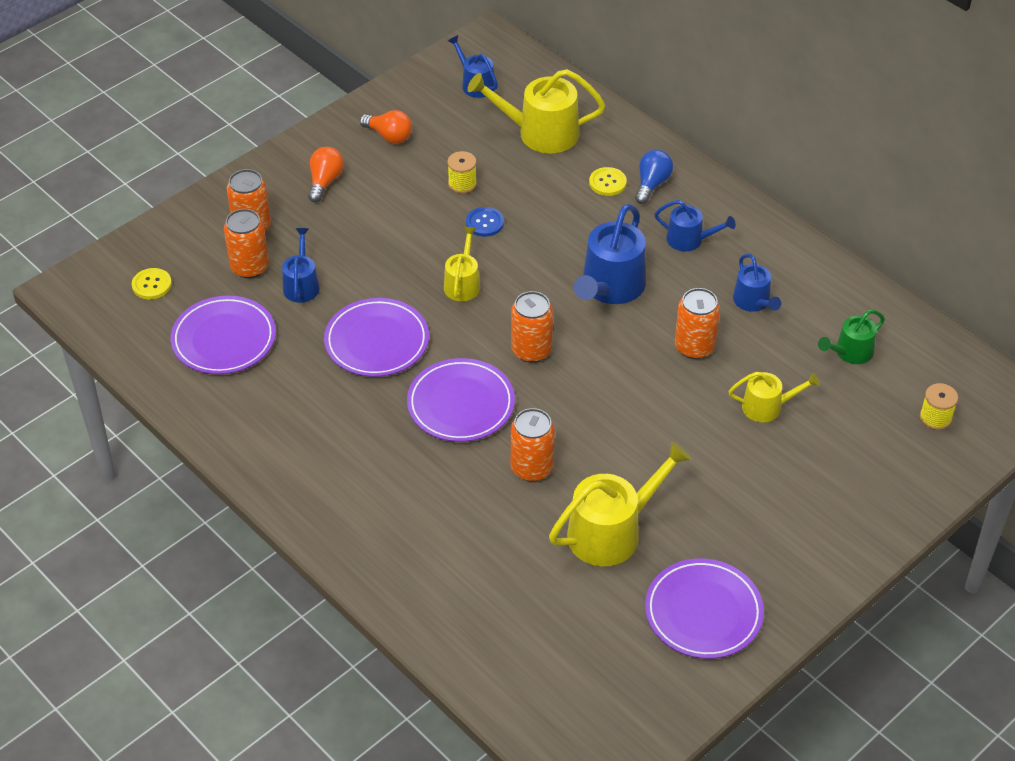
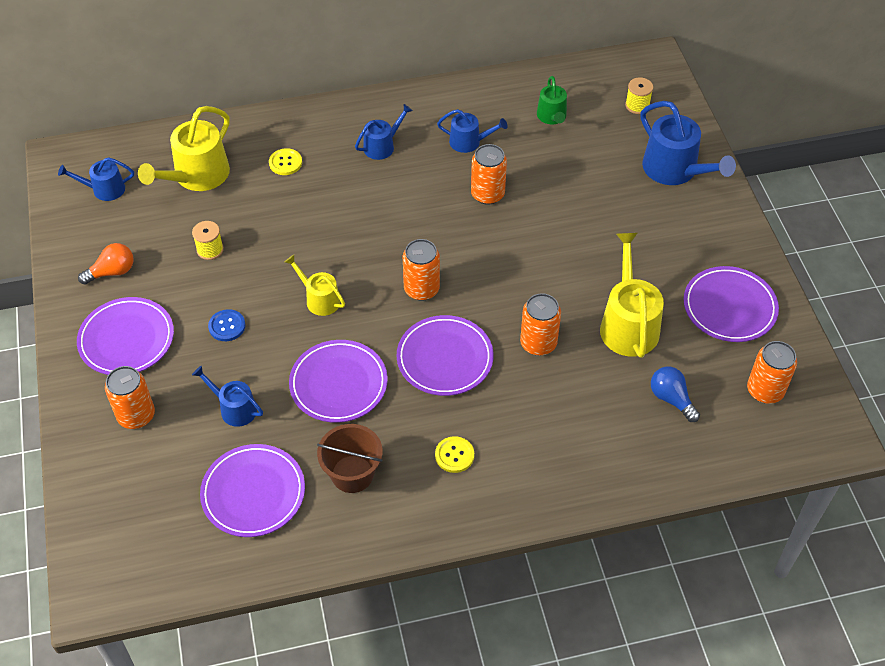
camera: 60 degrees left, 5 degrees up
(152, 285) = (143, 523): yellow button -> yellow button (454, 455)
(249, 267) = (183, 437): orange can -> orange can (765, 390)
(286, 396) = (352, 474): none -> brown bucket
(325, 181) = (126, 339): orange light bulb -> purple plate
(485, 223) = (265, 255): blue button -> blue button (227, 326)
(610, 287) = (394, 212): blue watering can -> blue watering can (675, 170)
(652, 184) = (309, 139): blue light bulb -> blue light bulb (671, 399)
(767, 407) = (570, 183): yellow watering can -> none

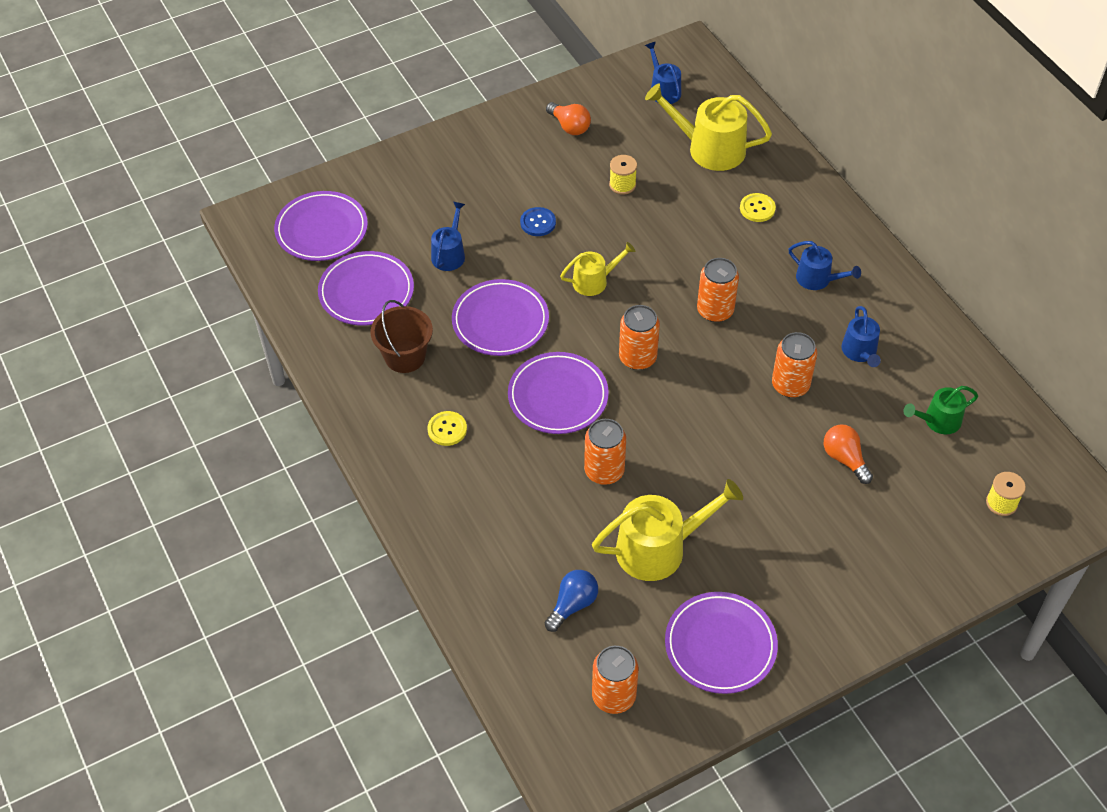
camera: 75 degrees right, 0 degrees up
(126, 339) = (499, 159): purple plate -> purple plate (321, 230)
(136, 415) = (422, 191): orange can -> orange can (715, 310)
(319, 299) = (594, 281): yellow watering can -> yellow watering can turned 45 degrees clockwise
(572, 181) = (845, 459): none -> orange light bulb
(675, 170) = (911, 559): blue watering can -> none

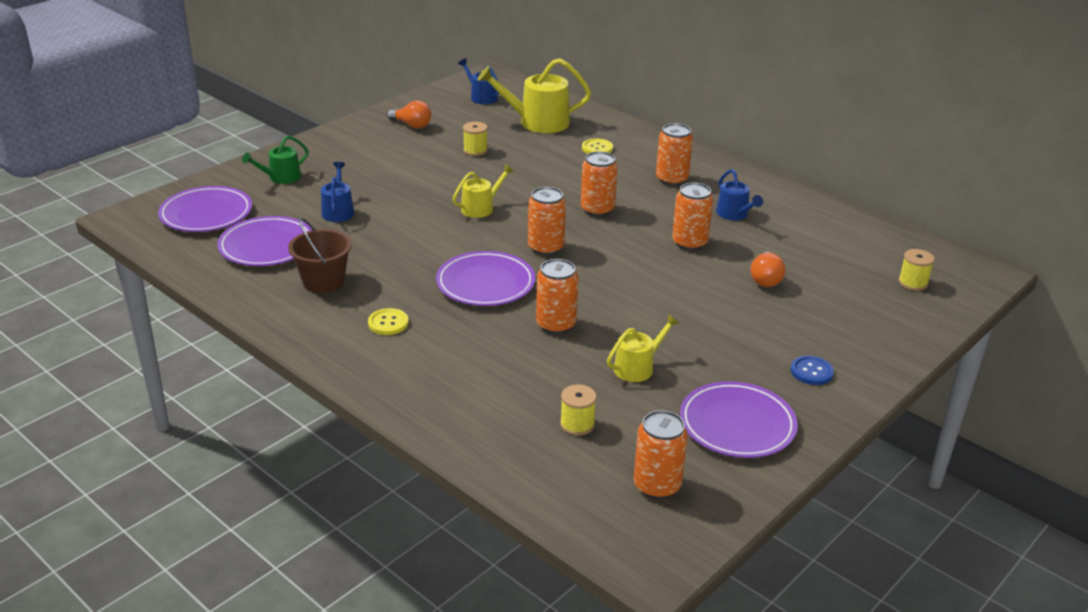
camera: 20 degrees left, 20 degrees down
(500, 321) = (406, 245): purple plate -> none
(538, 223) = (411, 181): blue button -> blue button (811, 371)
(572, 605) = (577, 424): blue light bulb -> yellow spool
(659, 548) = (637, 367): yellow watering can -> yellow watering can, size x0.57
(817, 279) = (671, 179): blue watering can -> orange can
(845, 459) = (765, 279): orange light bulb -> orange light bulb turned 120 degrees counterclockwise
(938, 421) = (826, 243): green watering can -> green watering can (281, 177)

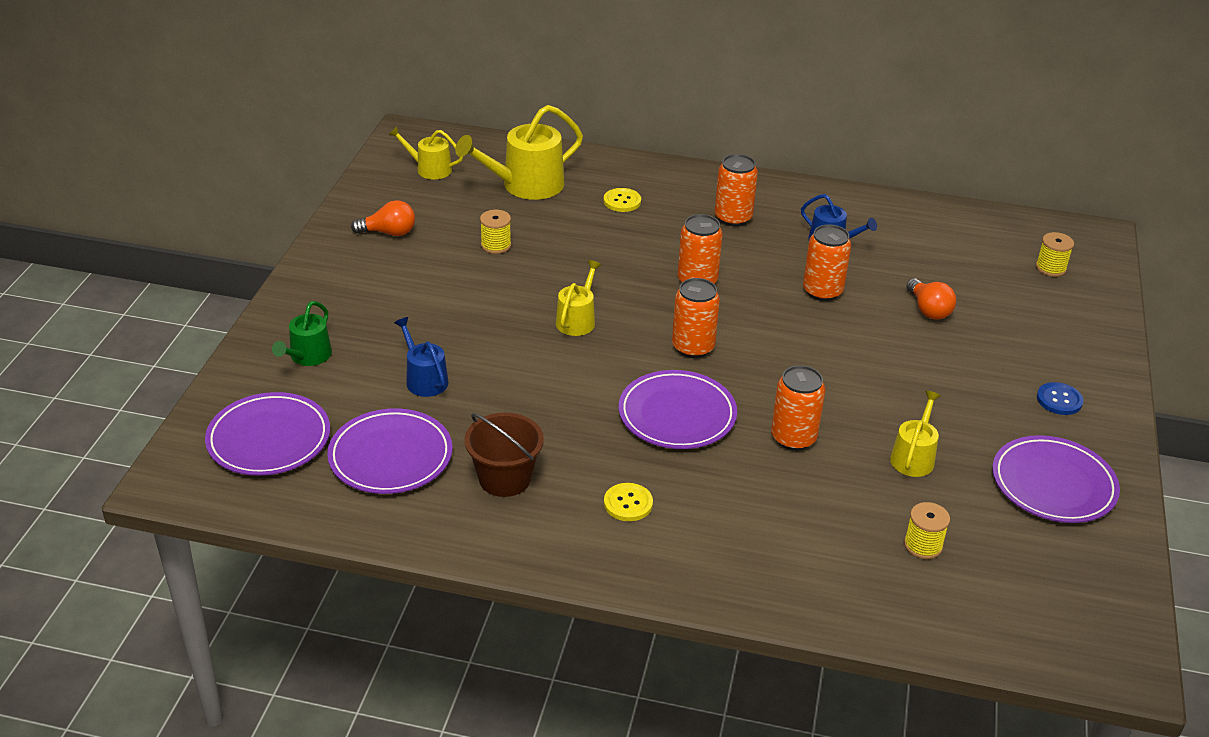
camera: 30 degrees left, 5 degrees up
(481, 97) = (429, 169): blue watering can -> yellow watering can
(657, 485) = (1051, 580): orange can -> none

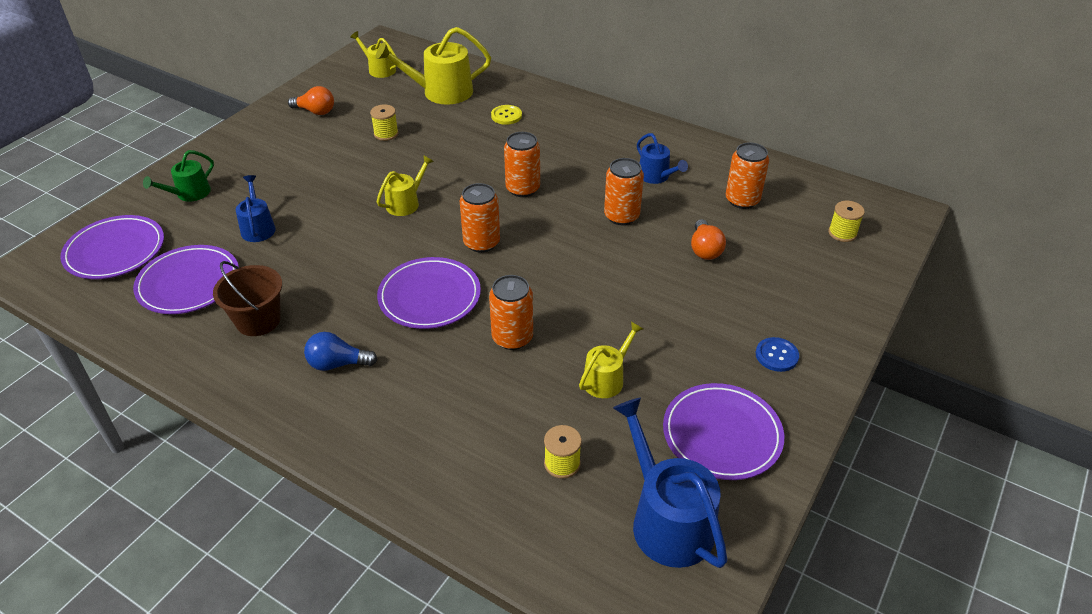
camera: 20 degrees right, 5 degrees up
(628, 503) = (337, 364): yellow button -> blue light bulb
(733, 218) = (587, 143): orange can -> orange can (742, 200)
(1051, 571) = (667, 520): none -> blue watering can

